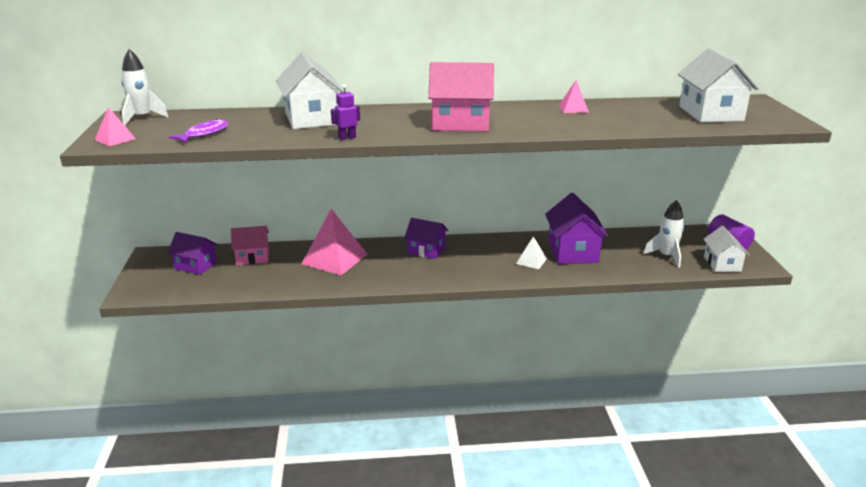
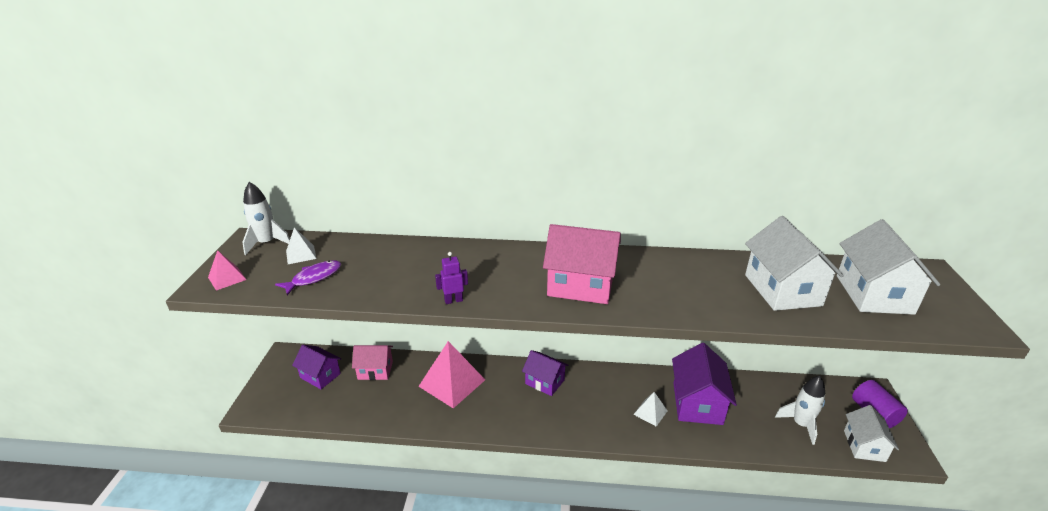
camera: 10 degrees right, 5 degrees up
(182, 122) = (301, 254): none -> white pyramid
(311, 118) = (428, 261): white house -> white house (782, 290)
(573, 108) = (711, 269): pink pyramid -> none

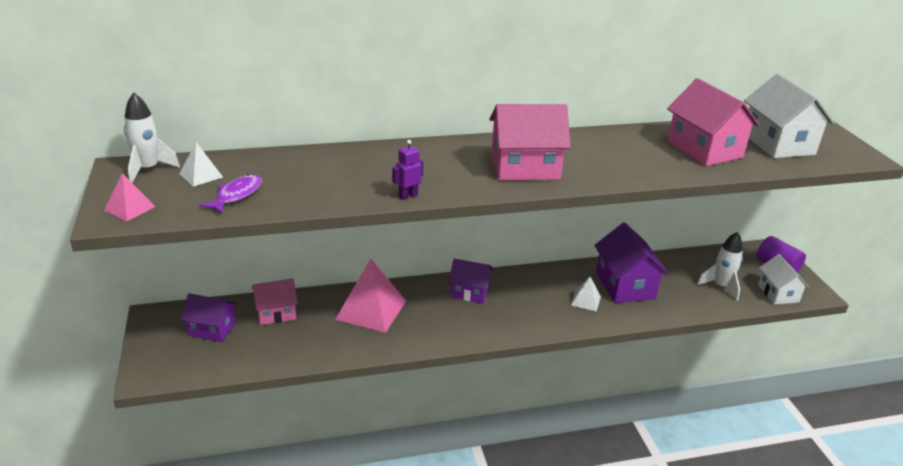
camera: 20 degrees left, 0 degrees up
(782, 290) = (704, 149): white house -> pink house

